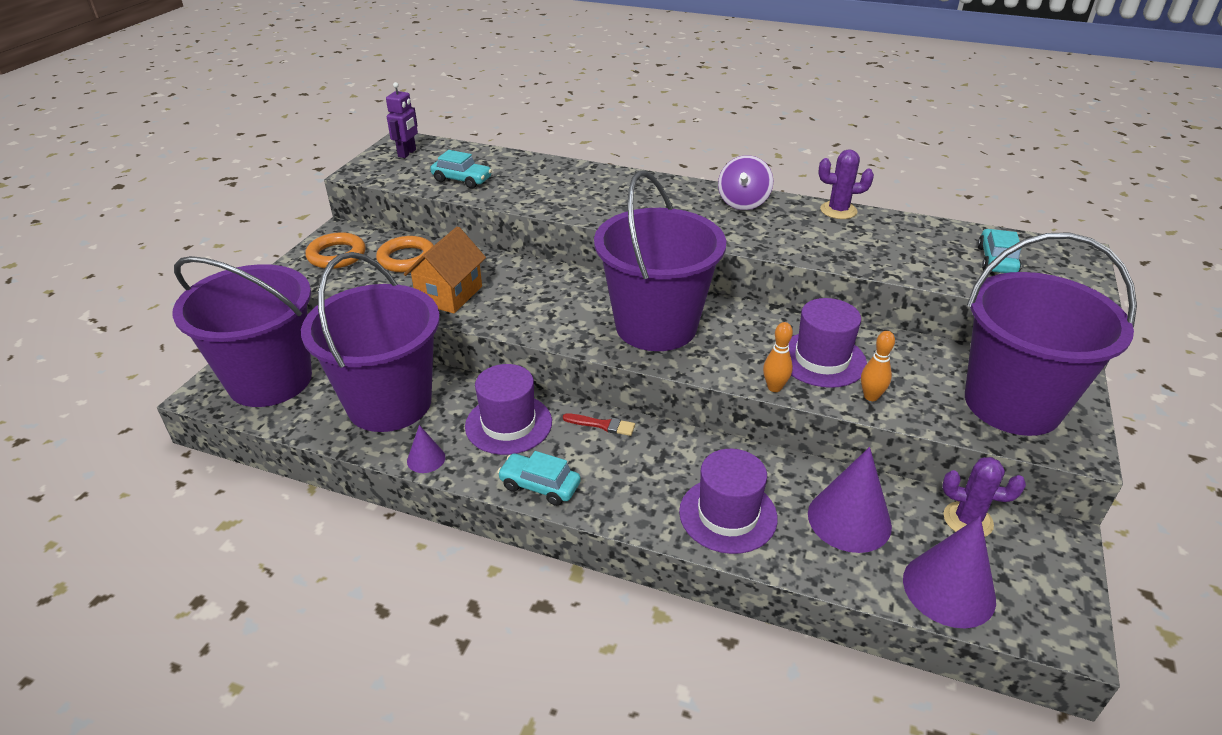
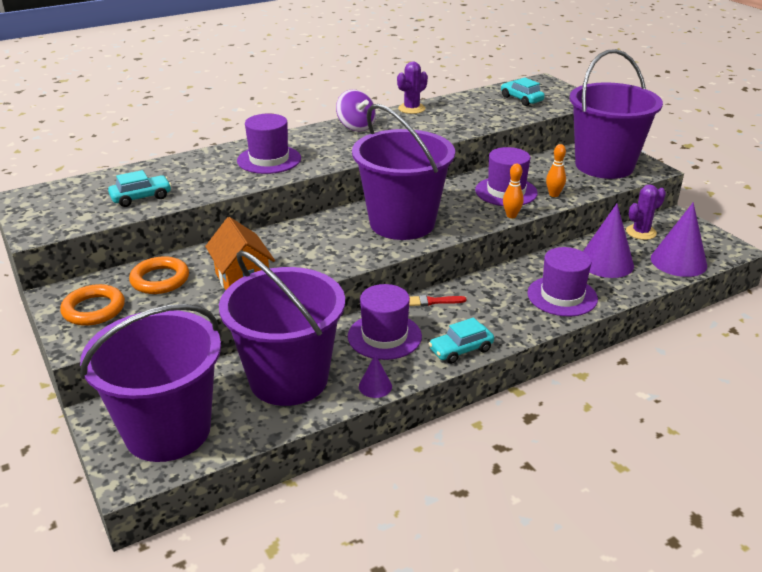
camera: 50 degrees left, 5 degrees down
(407, 153) = (48, 203): purple robot -> none
(602, 425) = (433, 301): red brush -> red brush turned 150 degrees counterclockwise
(607, 196) = (269, 159): none -> purple hat

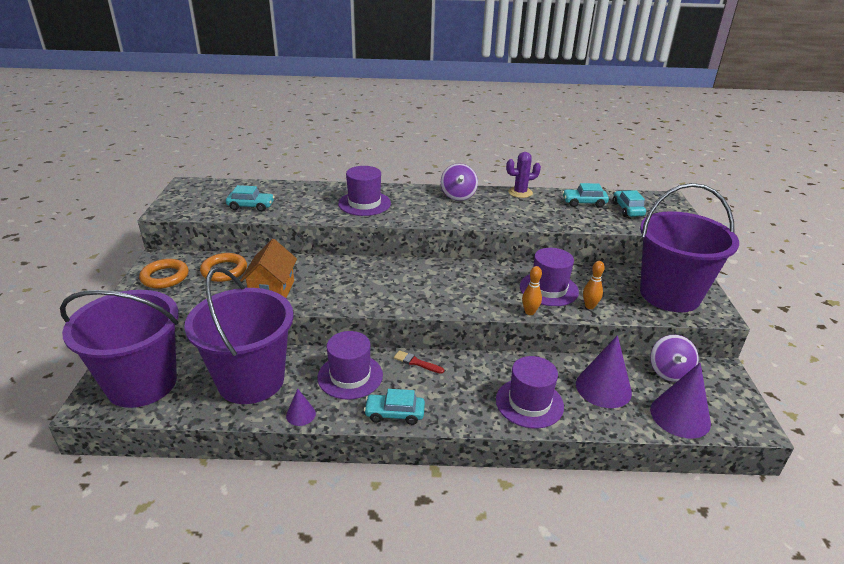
camera: 30 degrees right, 0 degrees up
(402, 223) = (432, 287): purple bucket -> none
(479, 103) = (584, 203): none -> turquoise car
(641, 232) = (669, 372): purple cactus -> purple spinning top

